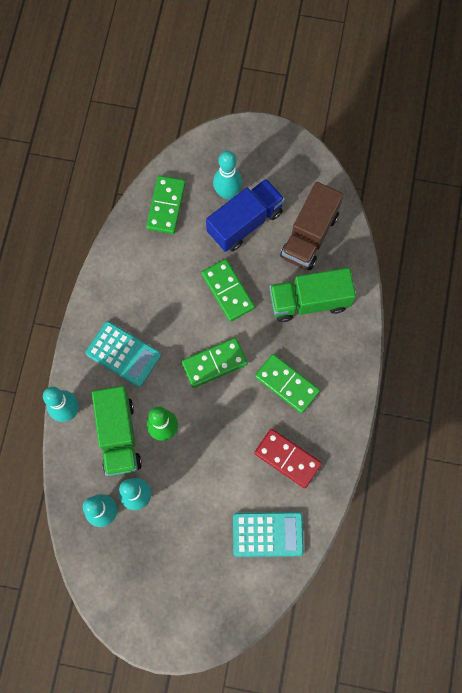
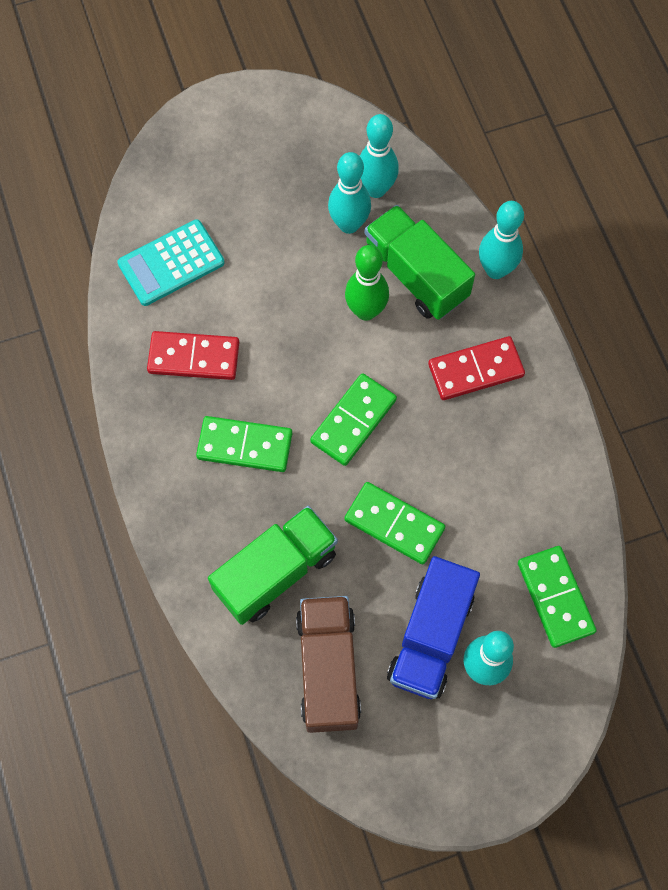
camera: 150 degrees right, 5 degrees down
(123, 354) = (475, 370): turquoise calculator -> red domino

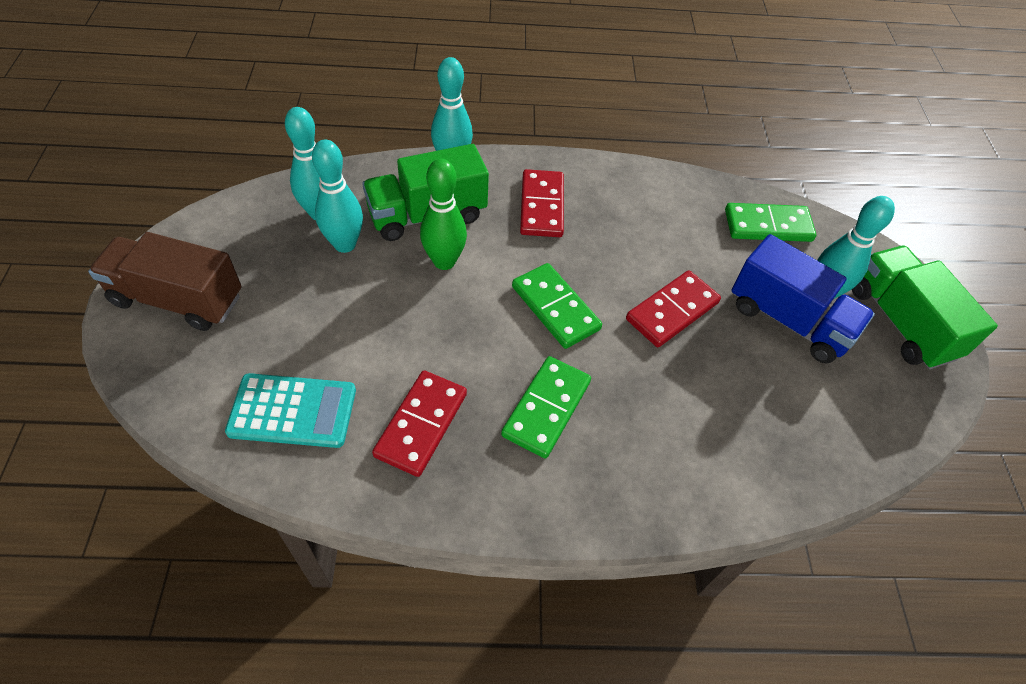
camera: 75 degrees left, 15 degrees down
(171, 263) = (293, 411): turquoise calculator -> turquoise calculator turned 75 degrees counterclockwise
(275, 572) = (697, 425): green truck -> green truck (900, 322)
(328, 669) = (809, 411): brown truck -> brown truck (178, 299)
(394, 524) = (672, 311): green domino -> red domino

